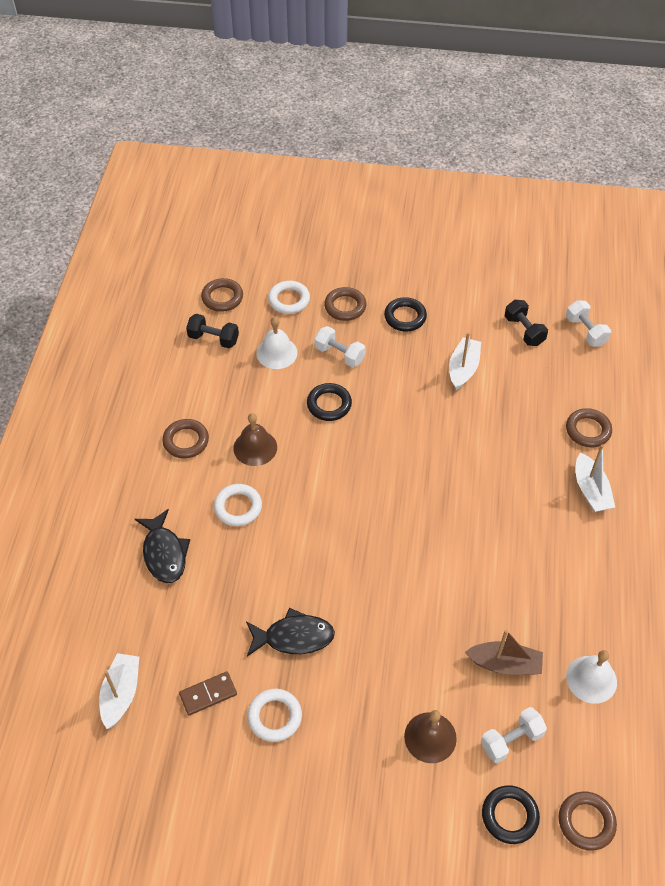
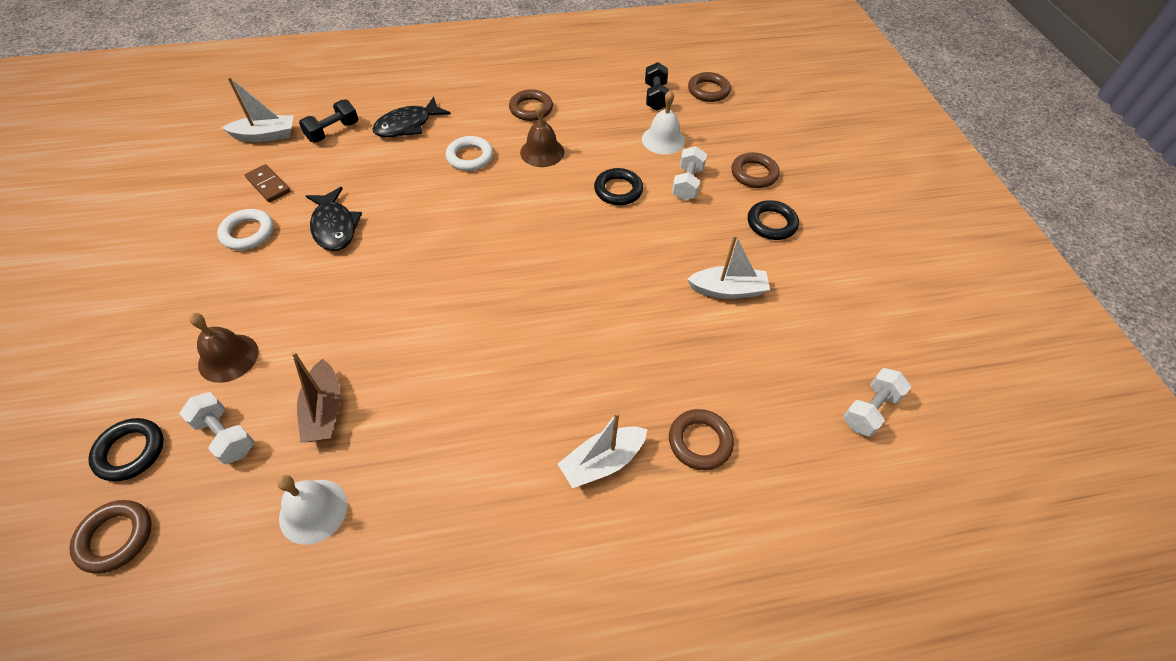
camera: 70 degrees right, 0 degrees up
(289, 300) = (735, 133): white ring -> none
(524, 331) = (825, 339): black dumbbell -> black dumbbell (333, 132)

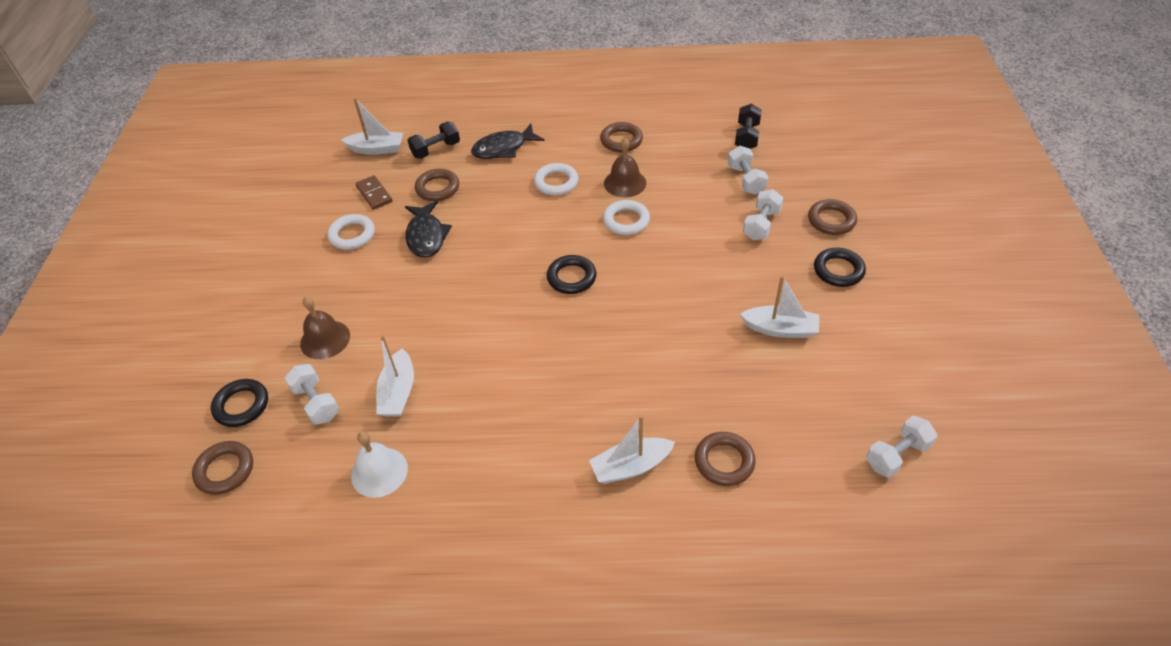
camera: 15 degrees right, 5 degrees down
(324, 410) = (398, 392): brown boat -> white boat
(550, 191) = (626, 221): none -> white ring
(618, 190) = (691, 225): black ring -> black ring (571, 277)
(663, 140) = (745, 180): white bell -> white dumbbell
(708, 90) = (802, 134): brown ring -> brown ring (437, 188)

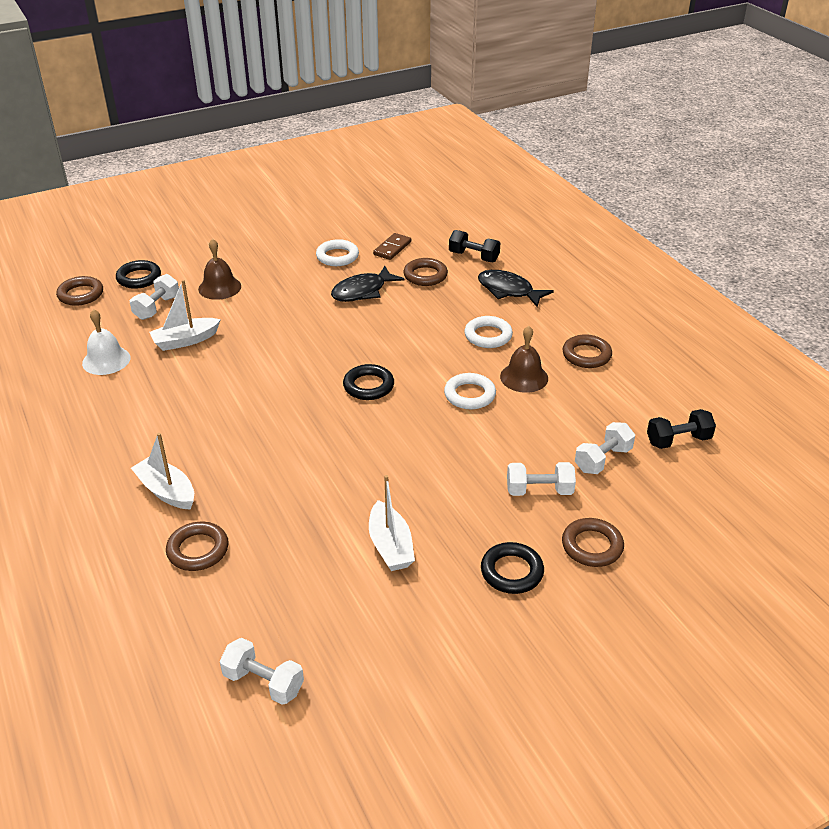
camera: 60 degrees right, 10 degrees down
(377, 149) = (448, 229): white boat -> none

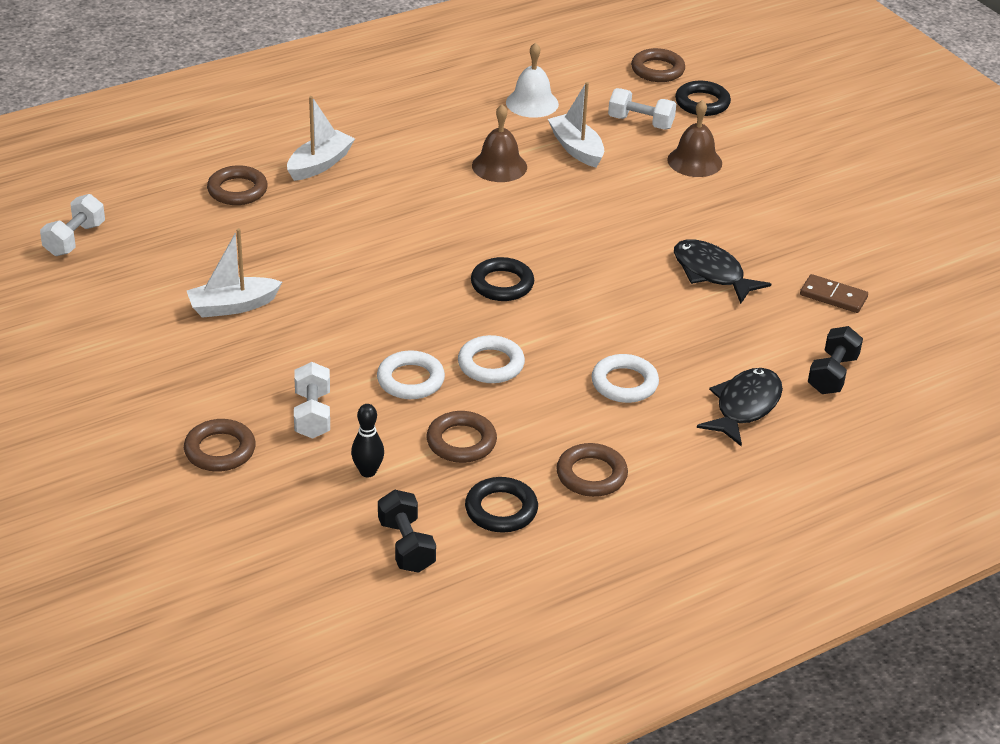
camera: 85 degrees right, 0 degrees up
(337, 256) = (796, 248): white ring -> white ring (410, 380)
(425, 275) = (766, 327): brown ring -> brown ring (461, 442)
(512, 572) = (188, 388): black ring -> black ring (501, 510)
(524, 377) = (533, 412): brown bell -> brown bell (499, 166)
(603, 459) = (368, 472): white dumbbell -> black bowling pin

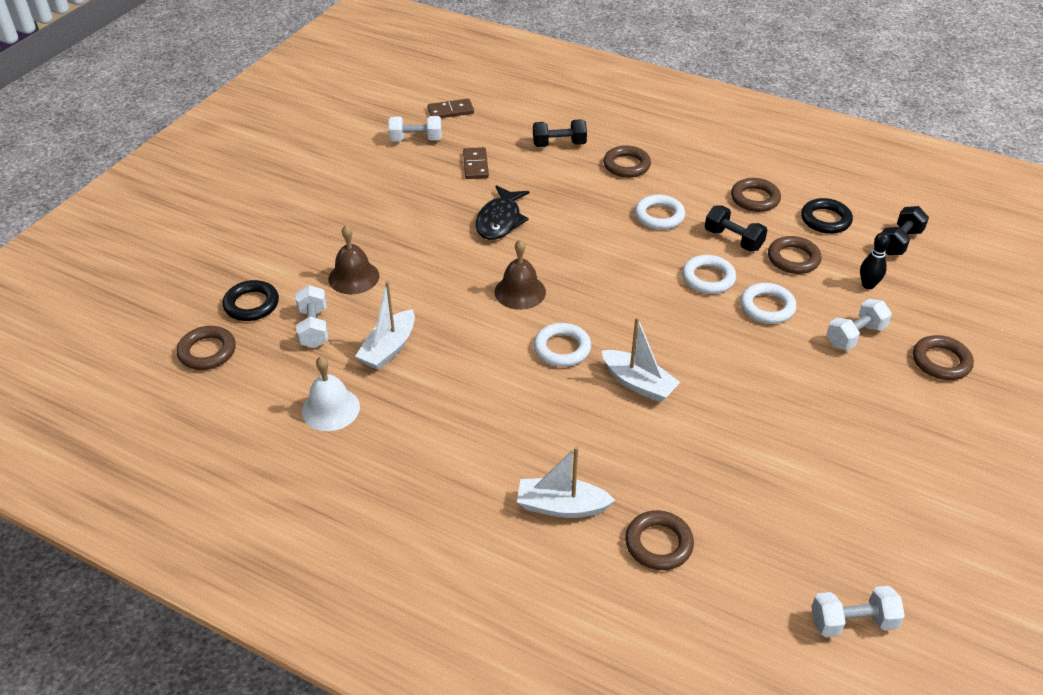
camera: 120 degrees left, 5 degrees up
(232, 306) = (805, 446): white boat -> white boat (638, 383)
(484, 233) = (562, 348): none -> white ring
(499, 166) = (457, 383): brown bell -> brown bell (520, 292)
(502, 284) = (616, 311): black ring -> none
(534, 415) = (733, 240): none -> black dumbbell
(744, 406) = (626, 165): black fish -> brown ring
(921, 275) = (416, 140): none -> white dumbbell
(972, 322) = (450, 111): none -> brown domino

